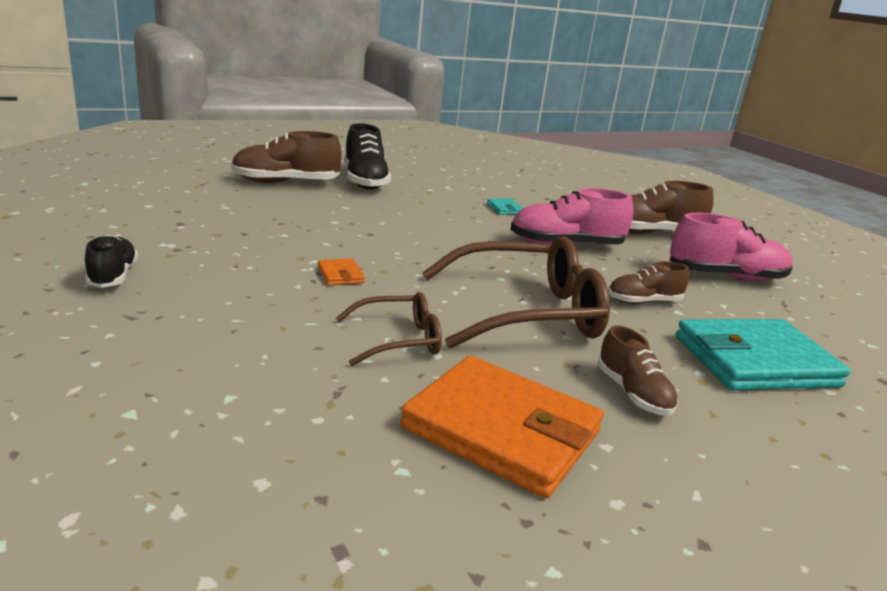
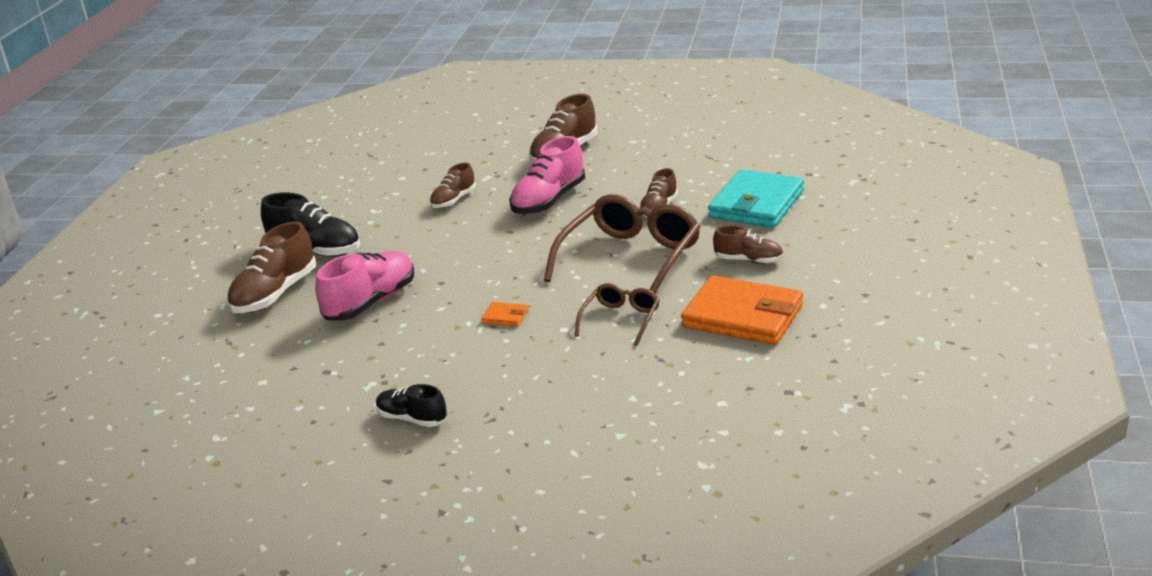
camera: 45 degrees left, 5 degrees up
(501, 430) = (742, 316): orange wallet -> orange wallet turned 45 degrees clockwise
(505, 209) = (453, 200): turquoise wallet -> brown shoe
(725, 277) = (657, 159): pink shoe -> pink shoe (370, 302)

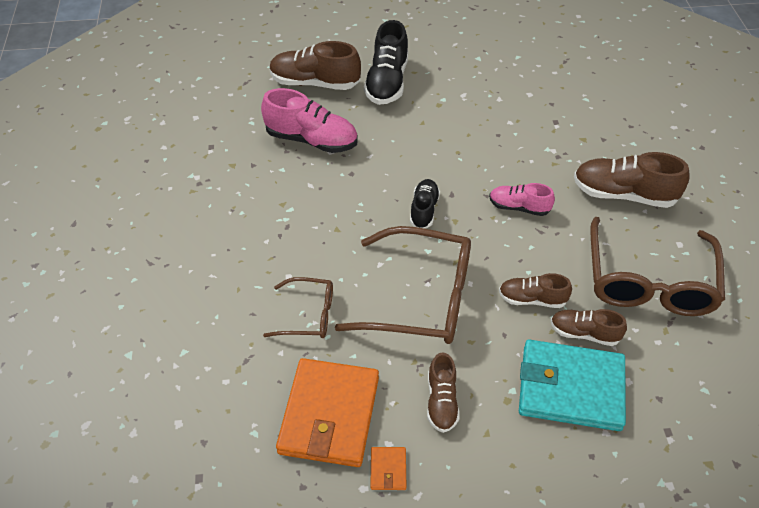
camera: 70 degrees right, 20 degrees up
(412, 419) = (149, 214): black shoe -> black shoe (424, 210)
(453, 200) = (497, 140): brown shoe -> brown shoe (584, 333)
(505, 317) = (302, 231): orange wallet -> orange wallet (388, 469)
(549, 201) = (519, 207): pink shoe -> pink shoe, size x0.59
(664, 158) = (649, 280): none -> brown glasses

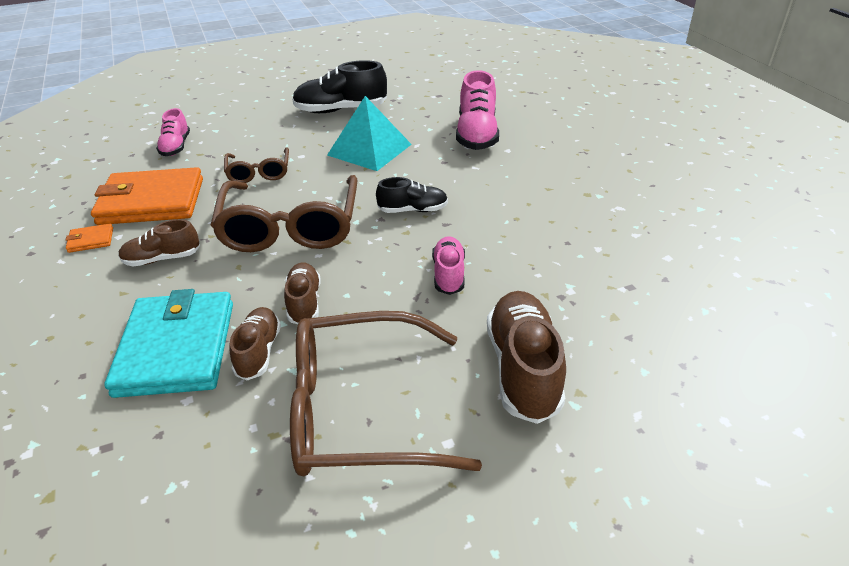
camera: 75 degrees right, 10 degrees down
(207, 393) = (176, 147): none -> pink shoe
(302, 220) = (369, 149): none -> turquoise pyramid
(315, 83) = (559, 121): brown shoe -> none
(387, 82) = (596, 157): black shoe -> black shoe (341, 110)

